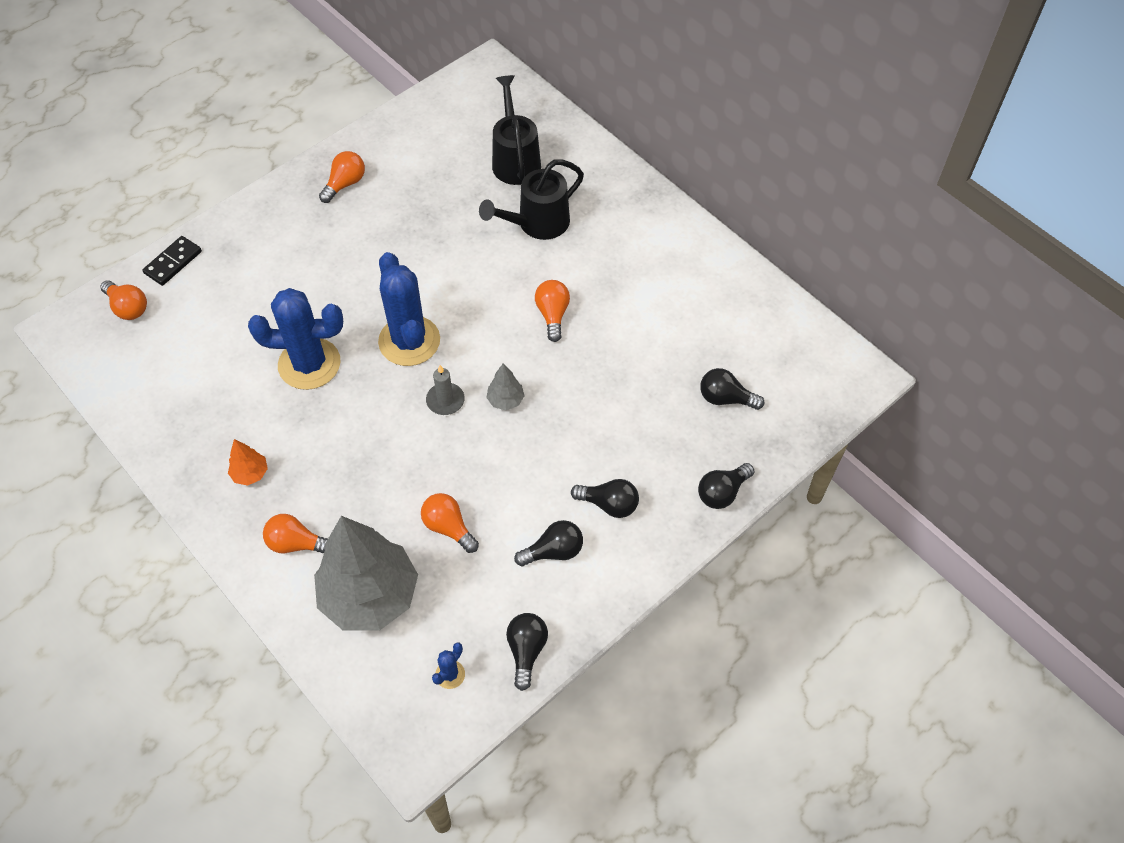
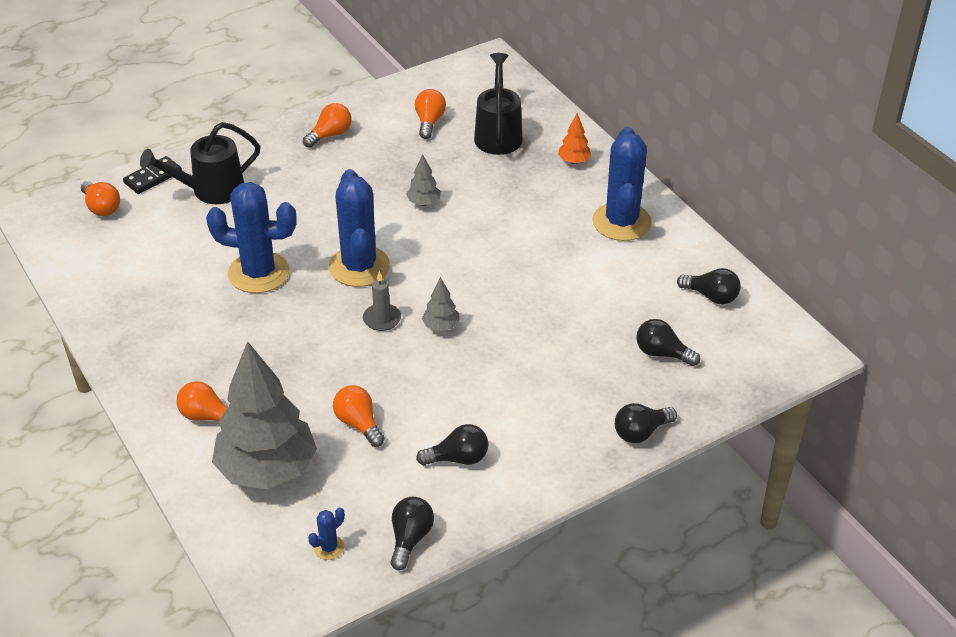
camera: 10 degrees right, 15 degrees down
(250, 473) = (179, 354): orange tree -> orange tree (574, 161)
(458, 254) = (424, 203): none -> grey tree
(537, 224) = (506, 188): black watering can -> black watering can (210, 190)
(552, 315) = (504, 262): orange light bulb -> orange light bulb (429, 122)
(609, 504) = (523, 426): black light bulb -> black light bulb (711, 296)
(657, 249) = (621, 222): none -> blue cactus

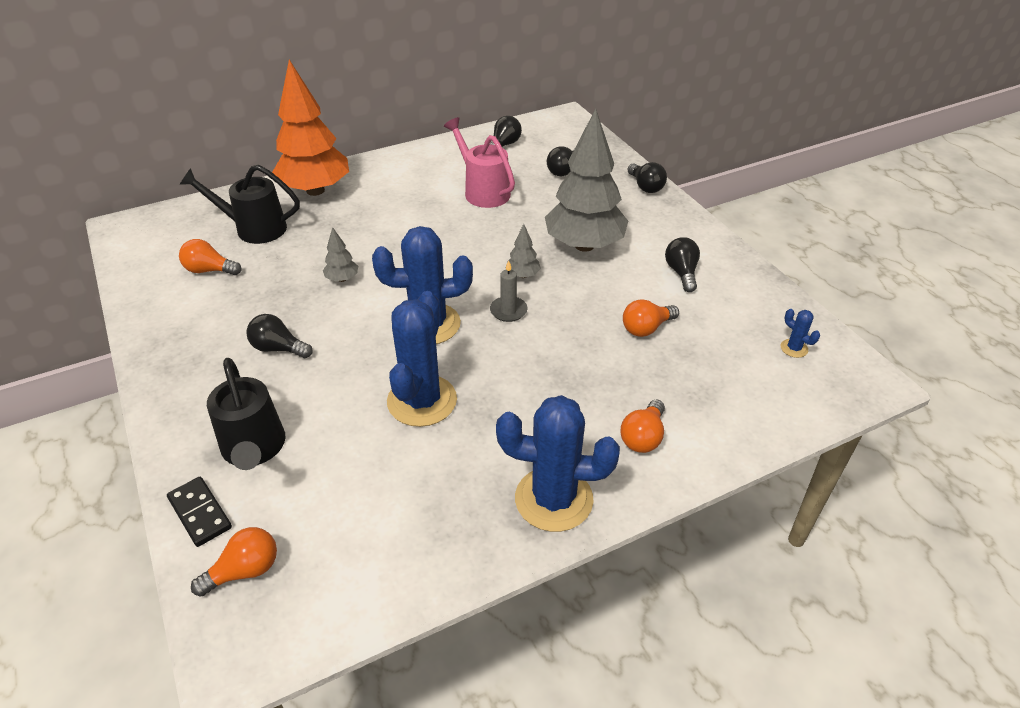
camera: 85 degrees left, 0 degrees up
(267, 470) = (711, 389): grey tree -> grey tree (584, 245)
(330, 135) = (193, 343): orange light bulb -> none
(410, 539) = (772, 301): black light bulb -> black light bulb (278, 348)
(574, 161) = (315, 190): orange tree -> orange tree, size x2.45
(599, 285) = (482, 191): none -> pink watering can
(621, 222) = (407, 174): blue cactus -> blue cactus (553, 499)

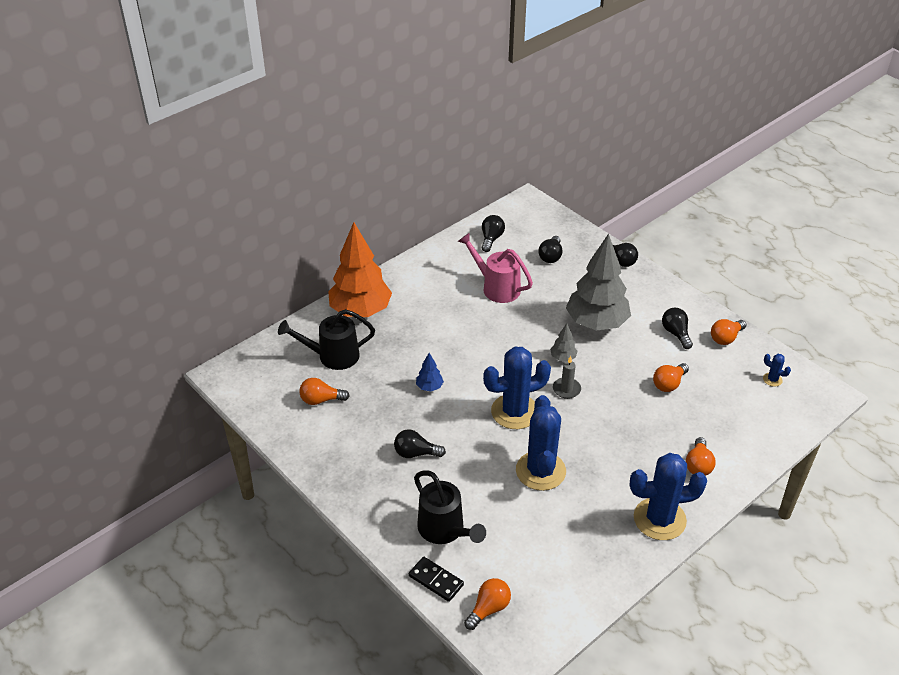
camera: 15 degrees left, 0 degrees up
(342, 279) = (429, 387): grey tree -> blue tree
(746, 289) = (725, 338): none -> orange light bulb

